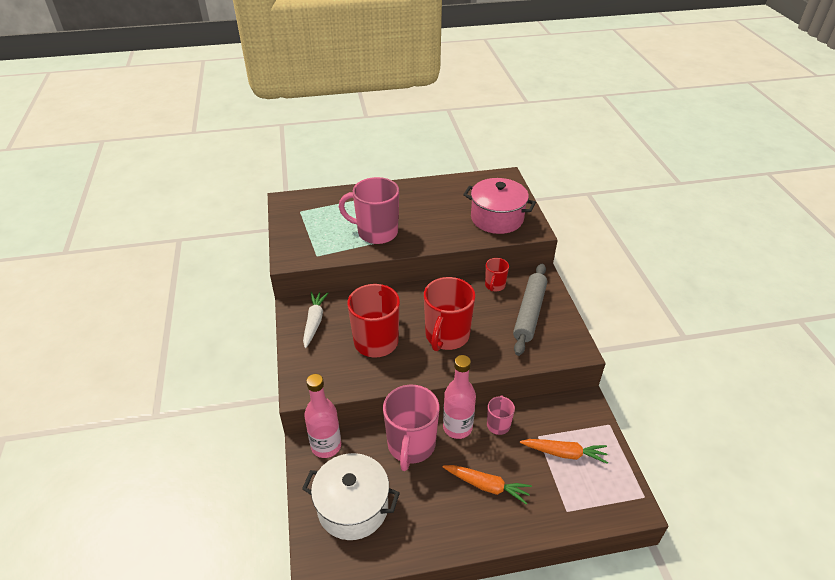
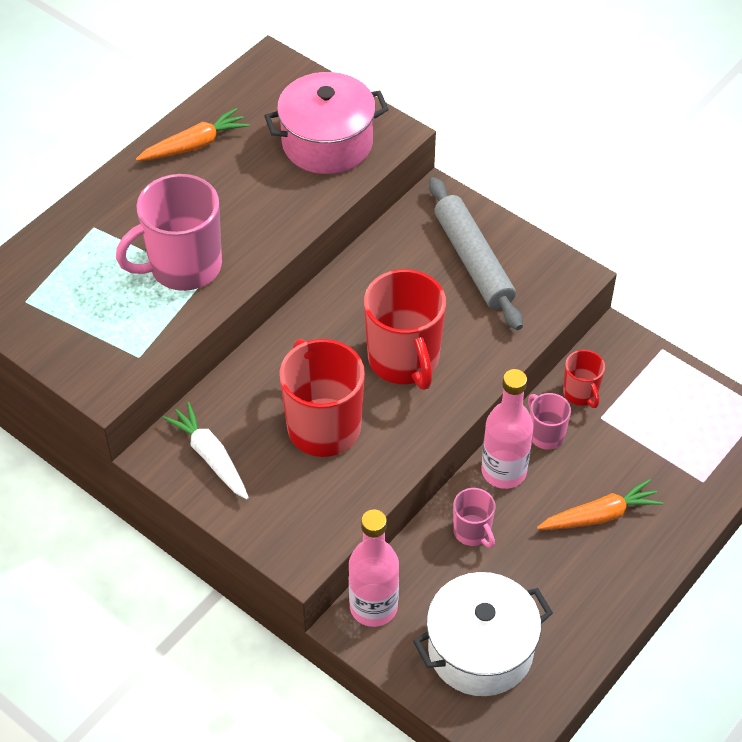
camera: 40 degrees left, 10 degrees up
(411, 445) = (472, 532): pink mug -> pink mug, size x0.51
(494, 285) = (393, 248): red mug -> red mug (581, 393)
(564, 453) = (645, 418): orange carrot -> orange carrot (194, 145)

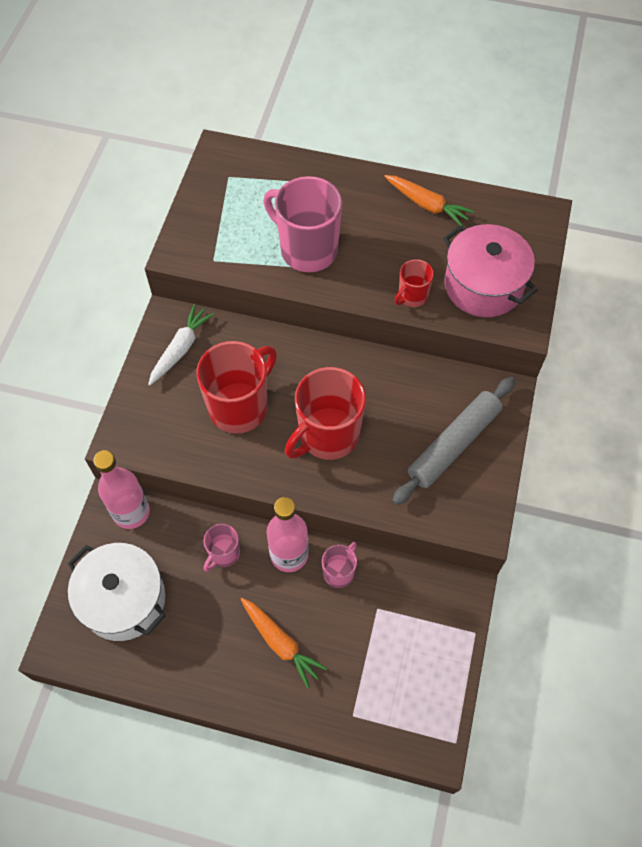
camera: 65 degrees right, 10 degrees up
(581, 393) = (393, 584): red mug -> red mug (412, 296)

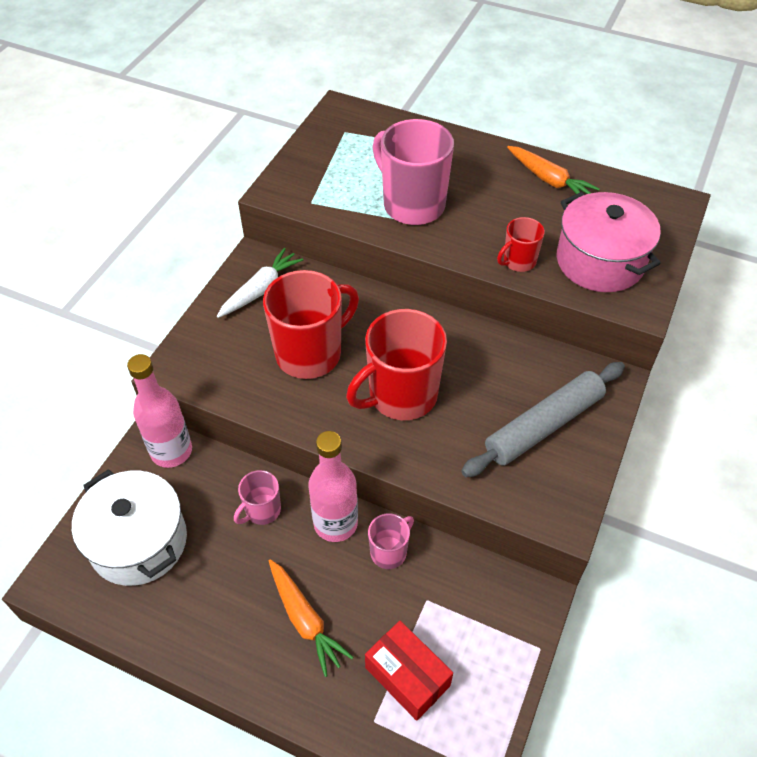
camera: 10 degrees right, 10 degrees down
(373, 675) = (407, 676): none -> red box

